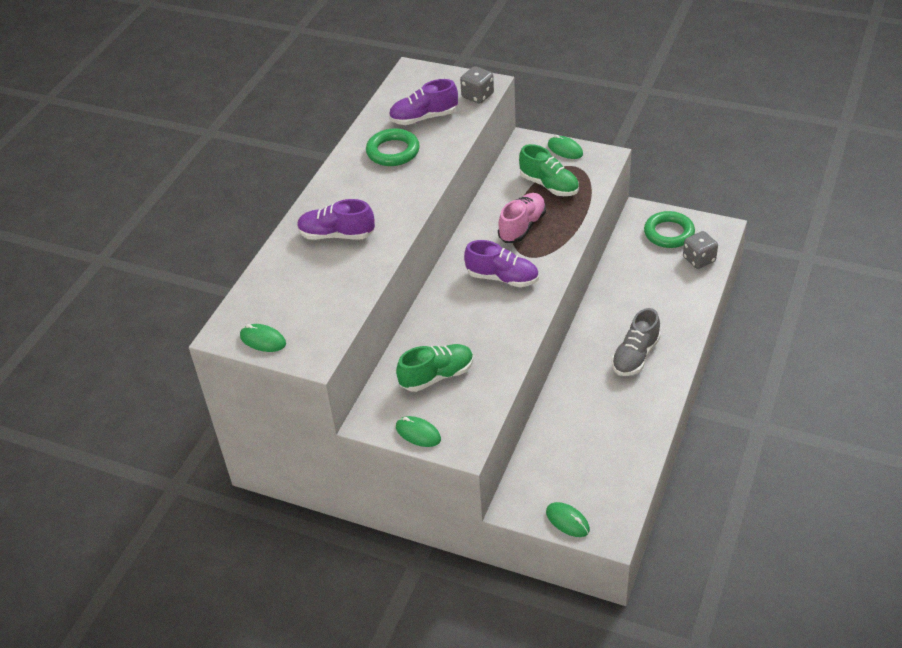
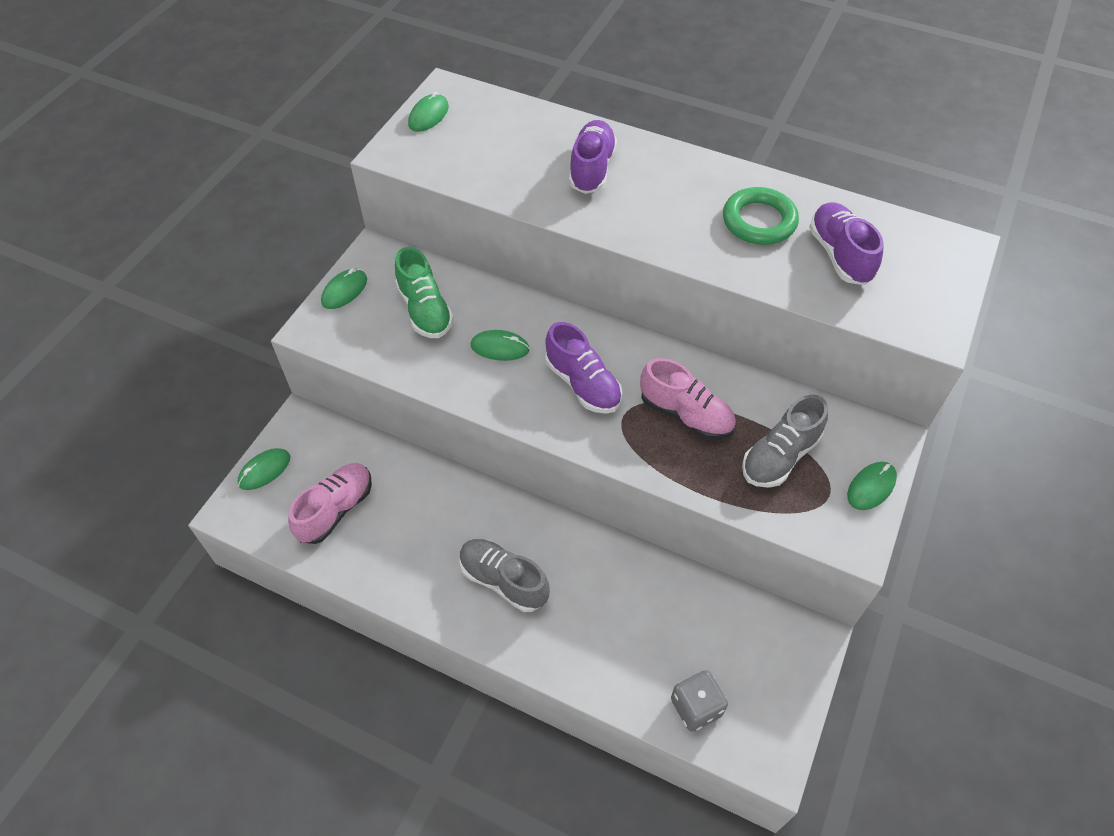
camera: 90 degrees right, 10 degrees up
(472, 326) = (500, 347): none -> green mouse
(477, 96) = (901, 318): grey dice -> none
(502, 278) = (583, 384): purple shoe -> purple shoe turned 60 degrees counterclockwise
(549, 185) = (780, 456): green shoe -> grey shoe
(596, 464) = (336, 510): none -> pink shoe
(669, 233) = (760, 672): green ring -> none

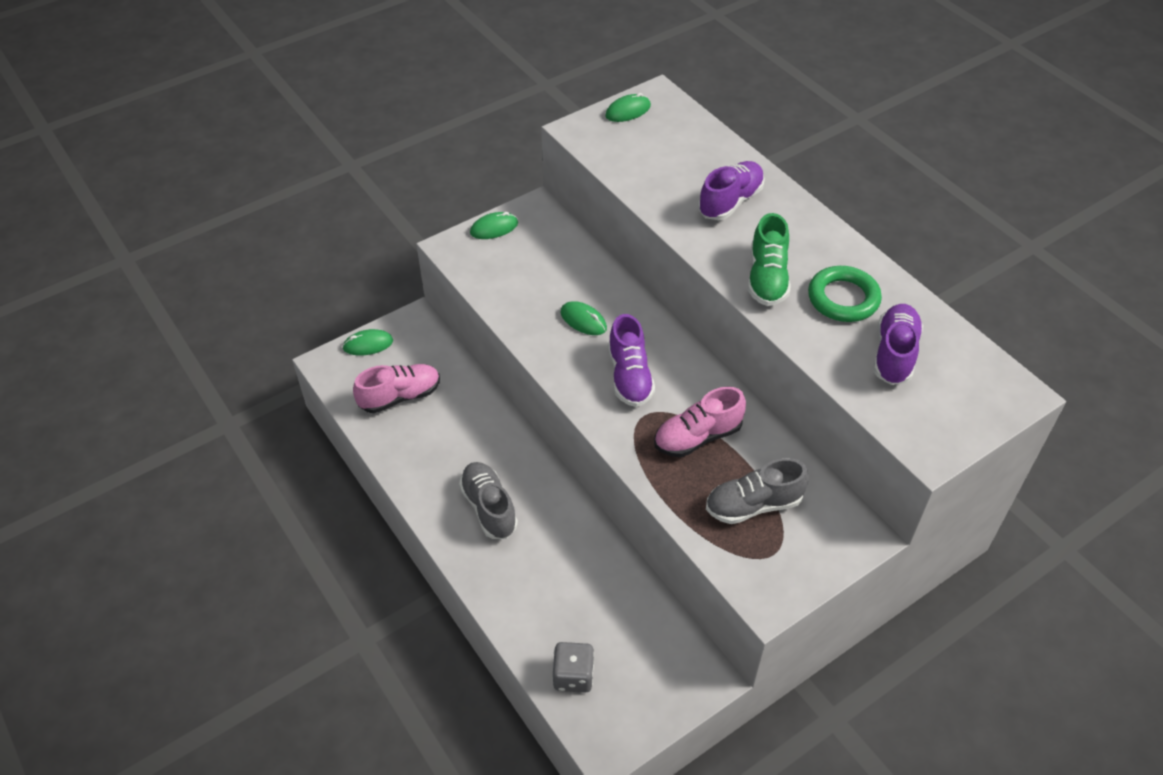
camera: 30 degrees right, 5 degrees down
(425, 310) = (545, 268): green shoe -> green shoe (767, 278)
(686, 414) = (697, 437): pink shoe -> pink shoe turned 90 degrees clockwise
(871, 487) = (815, 566): green mouse -> none

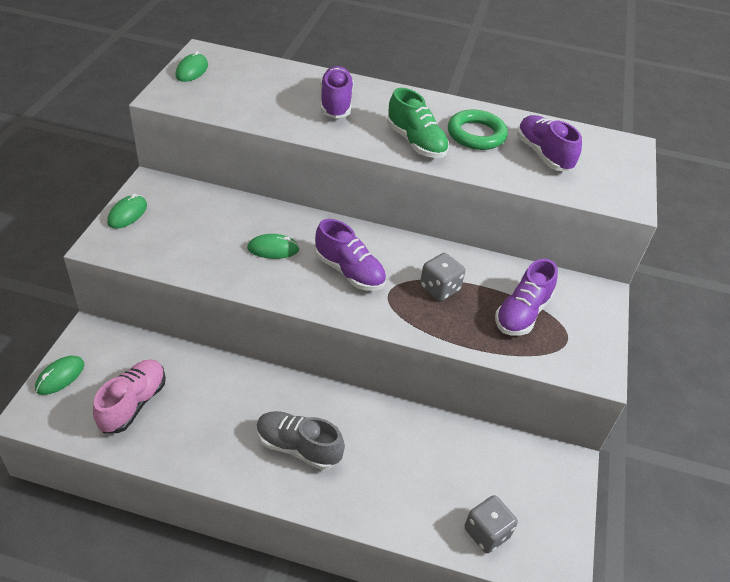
camera: 45 degrees left, 5 degrees down
(697, 437) = (439, 288): pink shoe -> grey dice
(753, 505) = (522, 313): grey shoe -> purple shoe

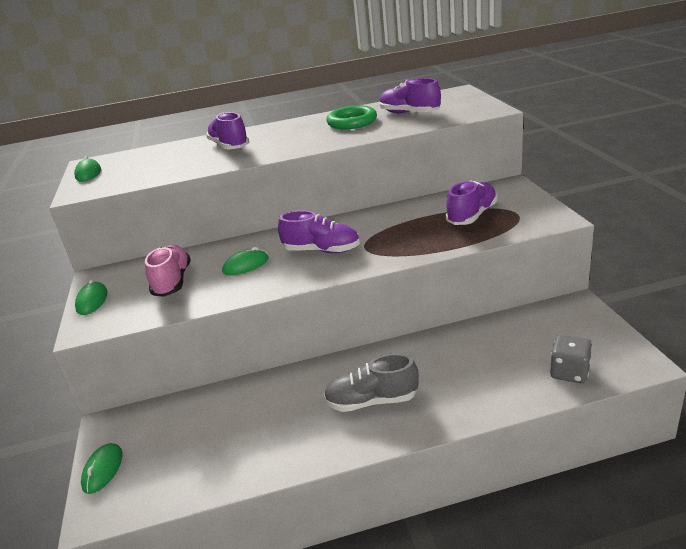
camera: 20 degrees left, 15 degrees down
(133, 403) = (195, 451): pink shoe -> pink shoe (172, 282)
(416, 142) = (314, 140): green shoe -> none
(439, 288) = (399, 229): grey dice -> none
(522, 313) = (472, 216): purple shoe -> purple shoe turned 150 degrees counterclockwise

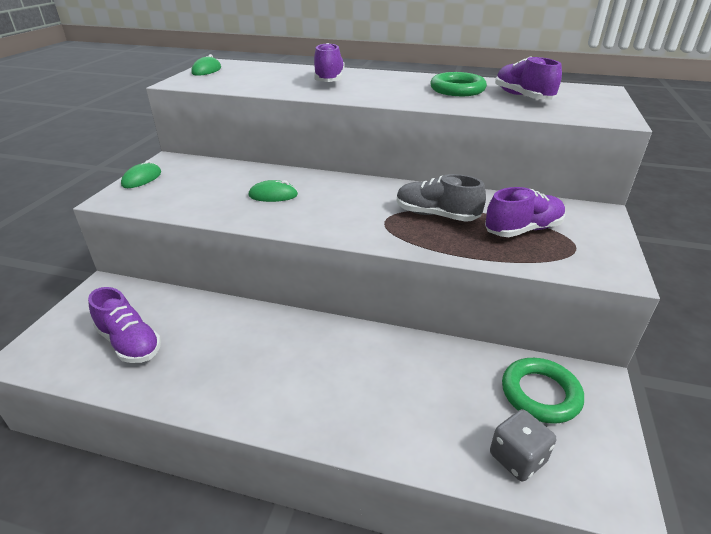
camera: 25 degrees right, 5 degrees up
(103, 470) = (62, 323): green mouse -> none
(172, 282) = (207, 186): pink shoe -> none
(321, 250) = (346, 207): purple shoe -> purple shoe (130, 343)
(372, 401) = (297, 376): grey shoe -> grey shoe (436, 215)
(550, 329) = (540, 394): none -> green ring

